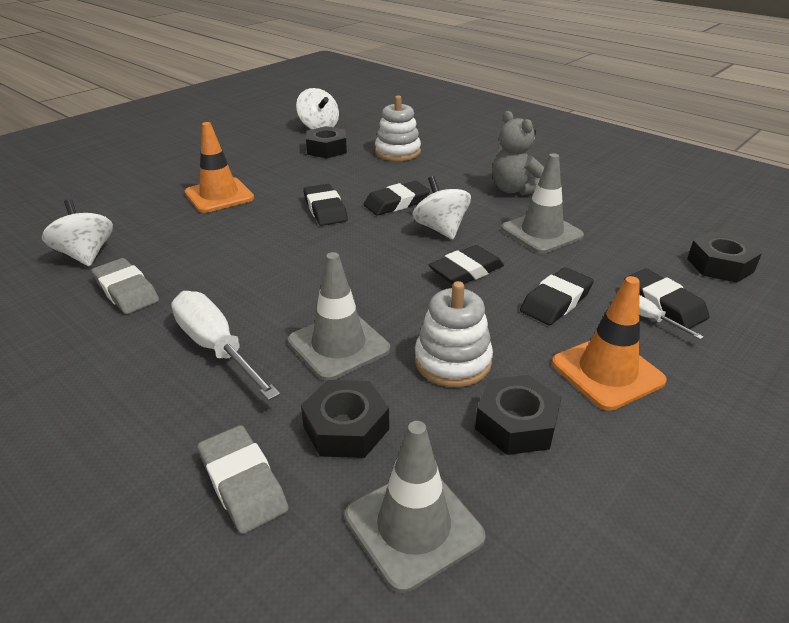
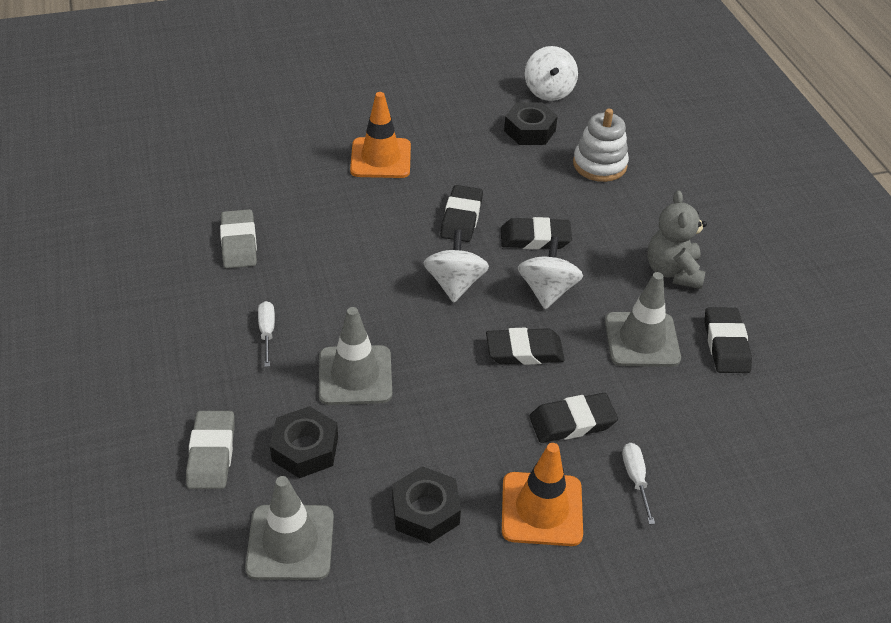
camera: 30 degrees right, 10 degrees up
(86, 255) = (232, 188): white spinning top -> white spinning top (455, 284)
(216, 347) = (267, 332): white screwdriver -> white screwdriver, size x0.52
(452, 361) = (428, 435): white stacking toy -> none
(663, 304) = (669, 474): black eraser -> black eraser (726, 344)
(720, 265) = (781, 463): black nut -> none

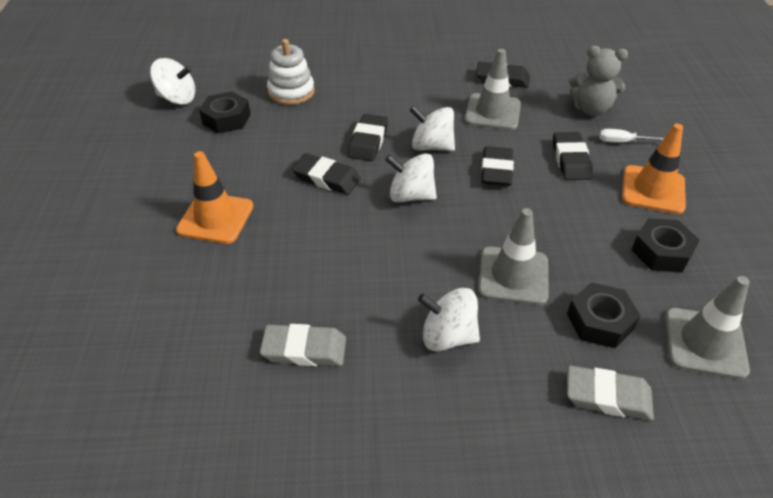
camera: 75 degrees left, 0 degrees up
(267, 332) = (448, 336): white screwdriver -> white spinning top
(673, 271) = (426, 84): grey teddy bear -> grey teddy bear (591, 109)

